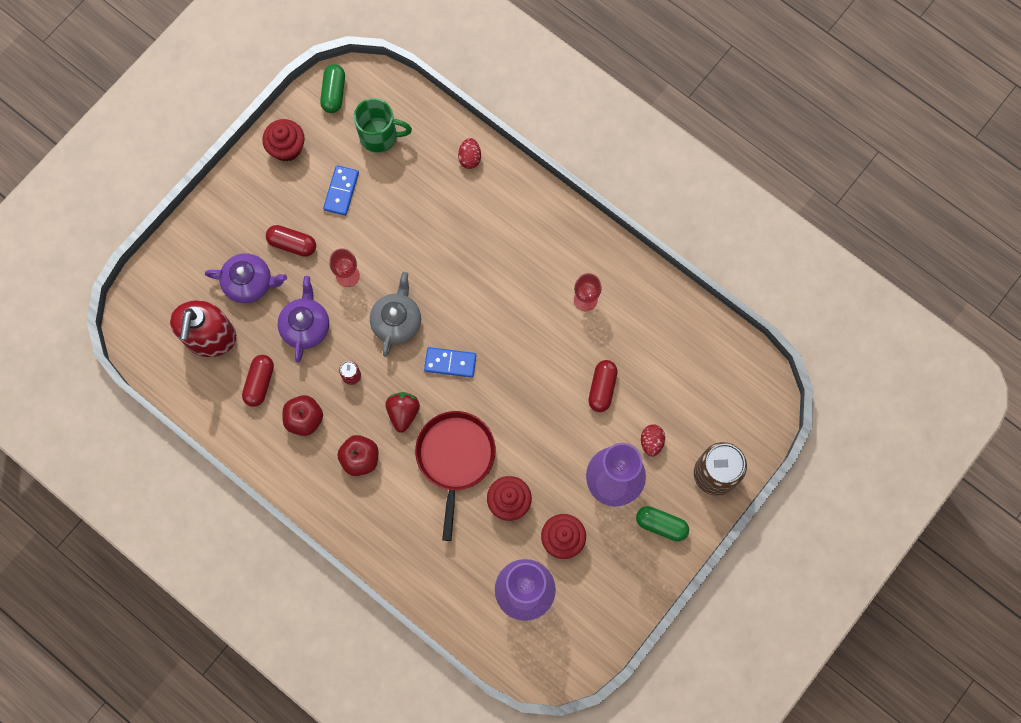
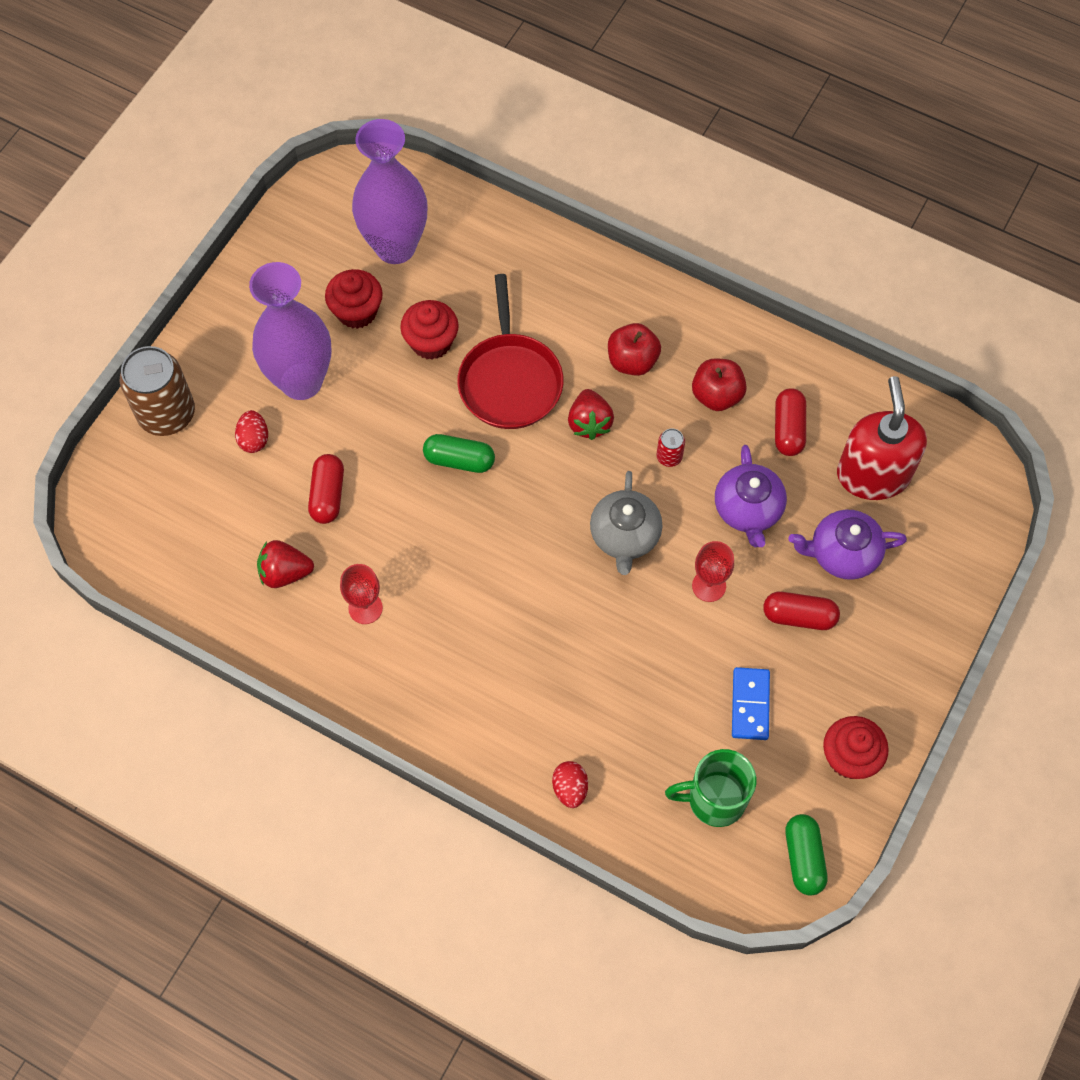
camera: 170 degrees right, 10 degrees down
(450, 363) = (540, 494): blue domino -> none
(638, 334) = (285, 572): none -> red strawberry
(661, 525) = (232, 346): green capsule -> green capsule (459, 460)

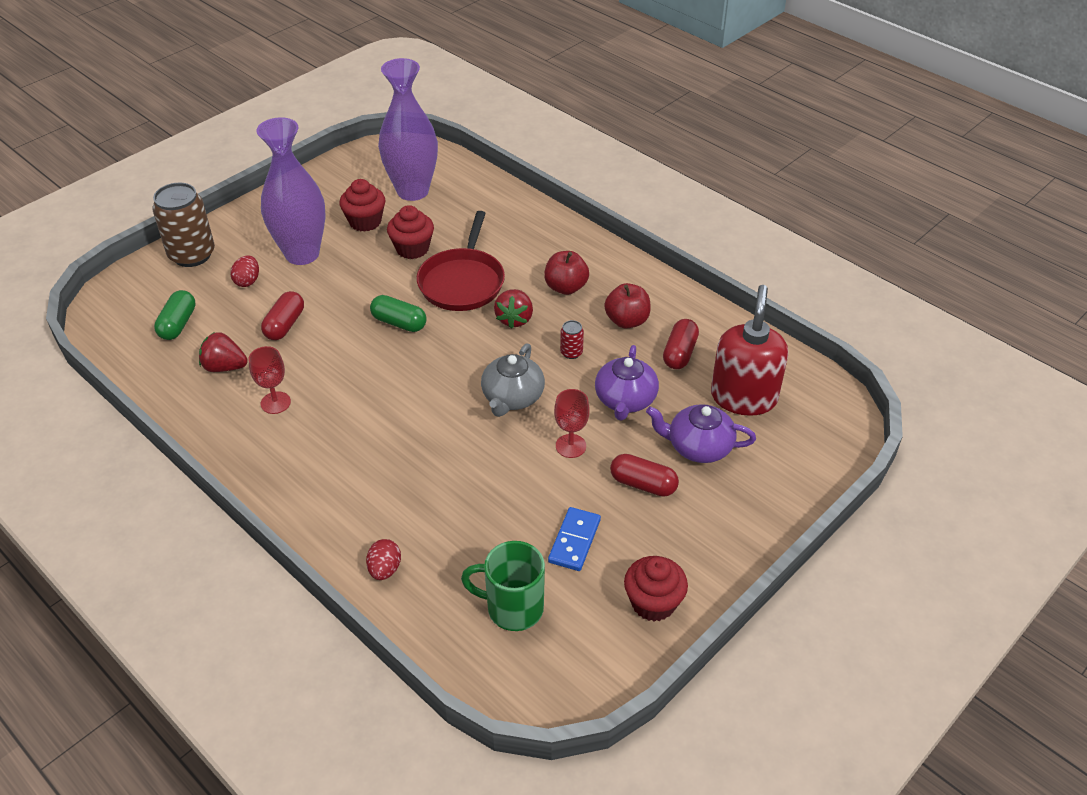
camera: 15 degrees right, 20 degrees down
(803, 858) = (580, 677): green capsule -> green capsule (178, 324)

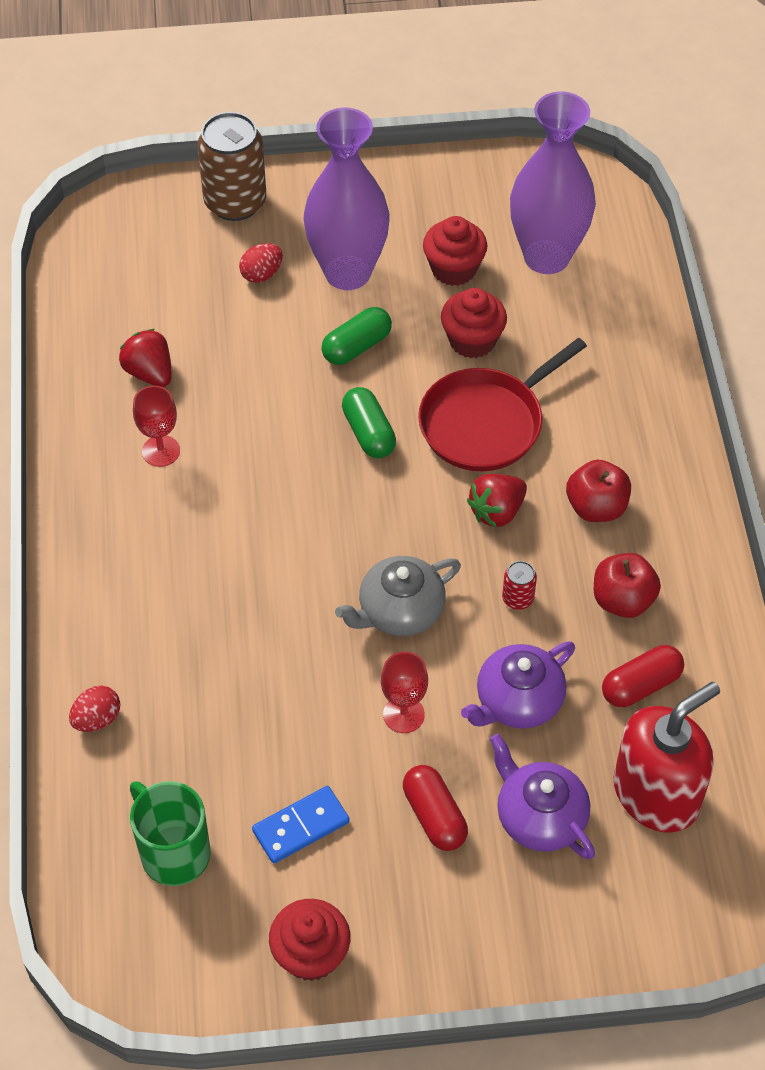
camera: 40 degrees right, 10 degrees up
(178, 324) = (149, 288): green capsule -> green capsule (357, 347)
(285, 325) = (250, 357): red capsule -> none

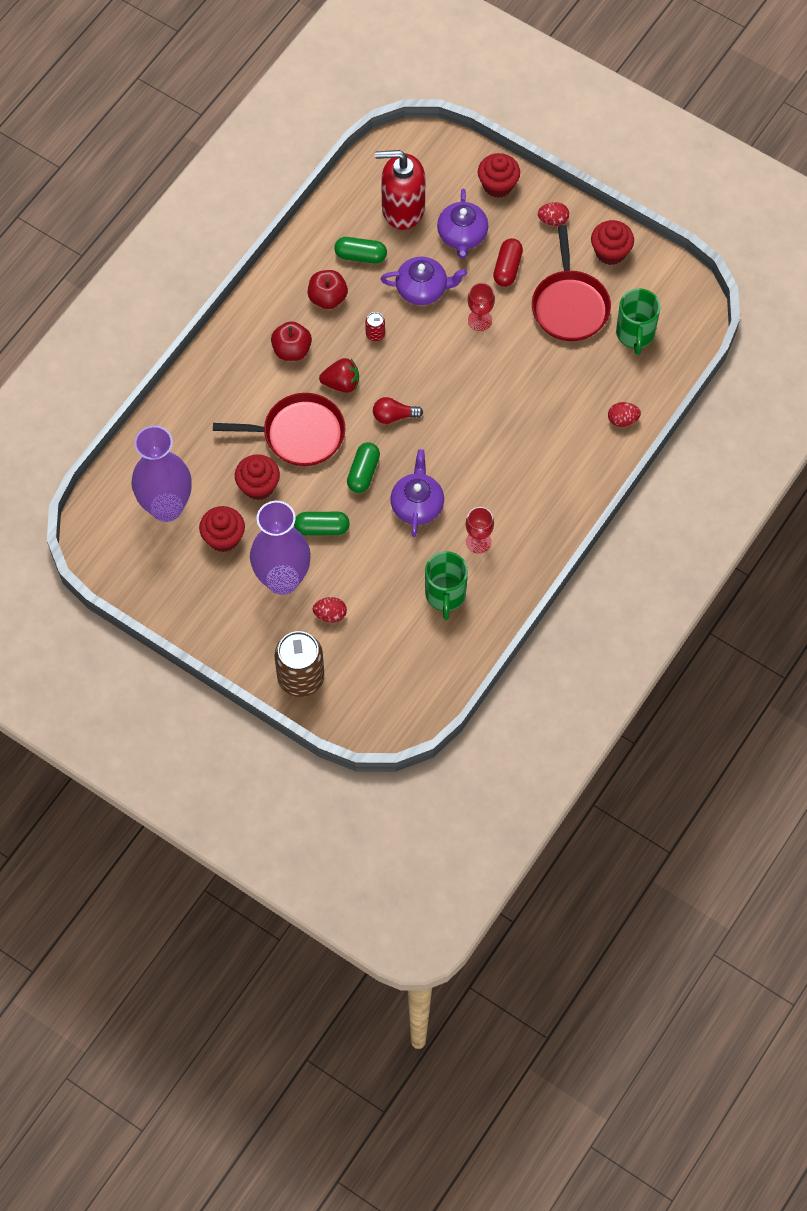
camera: 140 degrees left, 10 degrees up
(149, 373) = (445, 595): red strawberry -> green mug
(271, 442) = (417, 505): none -> purple teapot
(301, 826) = (569, 305): blue domino -> red pan
(396, 519) = (394, 416): none -> red light bulb
(399, 611) = (436, 369): grey teapot -> none
(436, 940) = (553, 220): none -> red egg
(564, 935) = (498, 185): none -> red cupcake
(641, 685) = (360, 256): red capsule -> green capsule

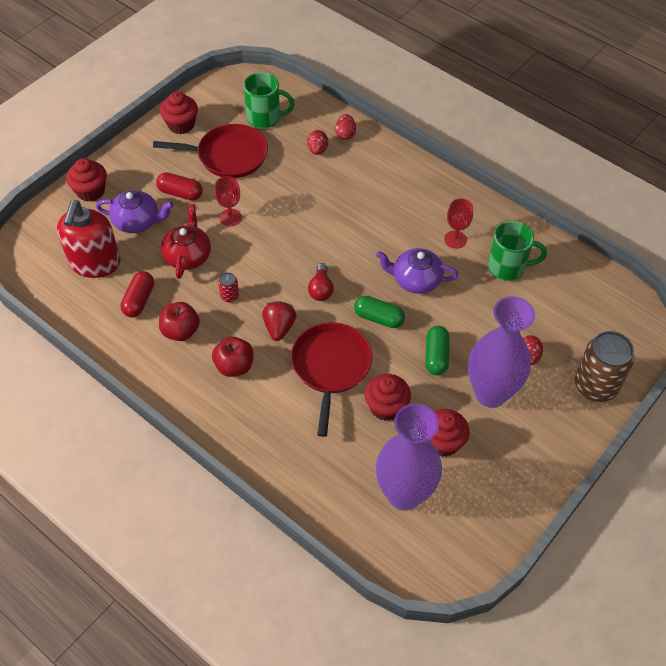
camera: 85 degrees left, 10 degrees down
(360, 256) = (139, 300): green capsule -> red capsule
(422, 289) = (188, 255): purple teapot -> red teapot
(553, 220) = (139, 158): red egg -> red egg (317, 150)

